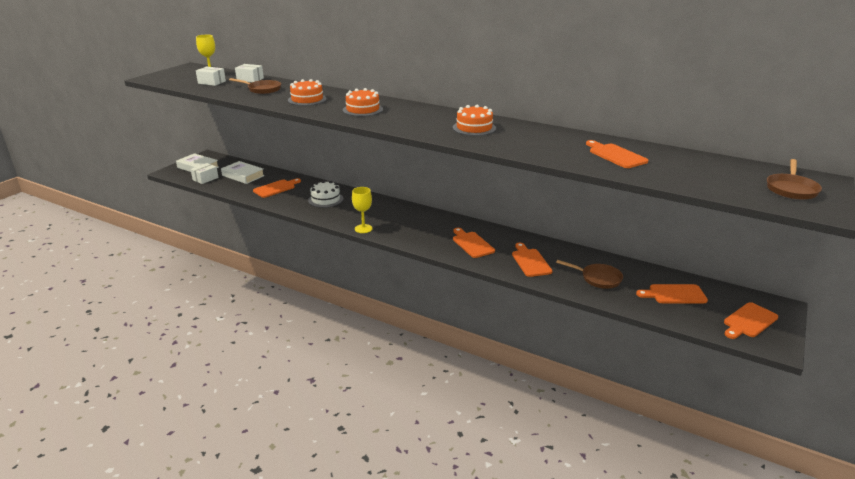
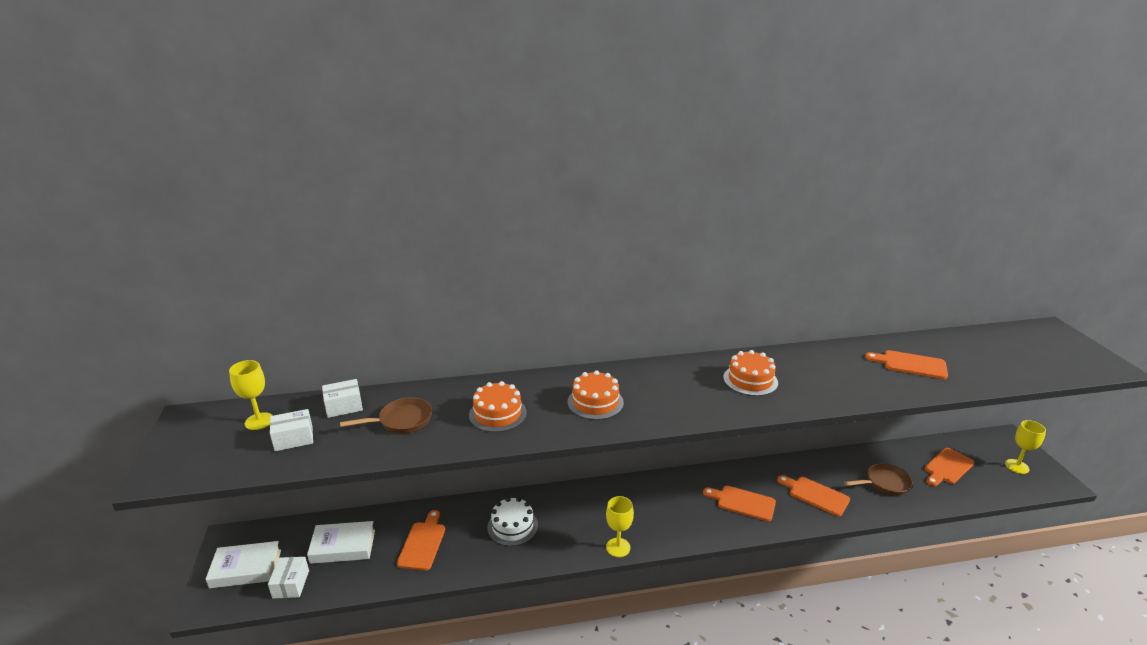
camera: 40 degrees left, 0 degrees up
(749, 321) = (1017, 466): orange cutting board -> yellow goblet
(791, 189) = (1059, 350): brown pan -> none

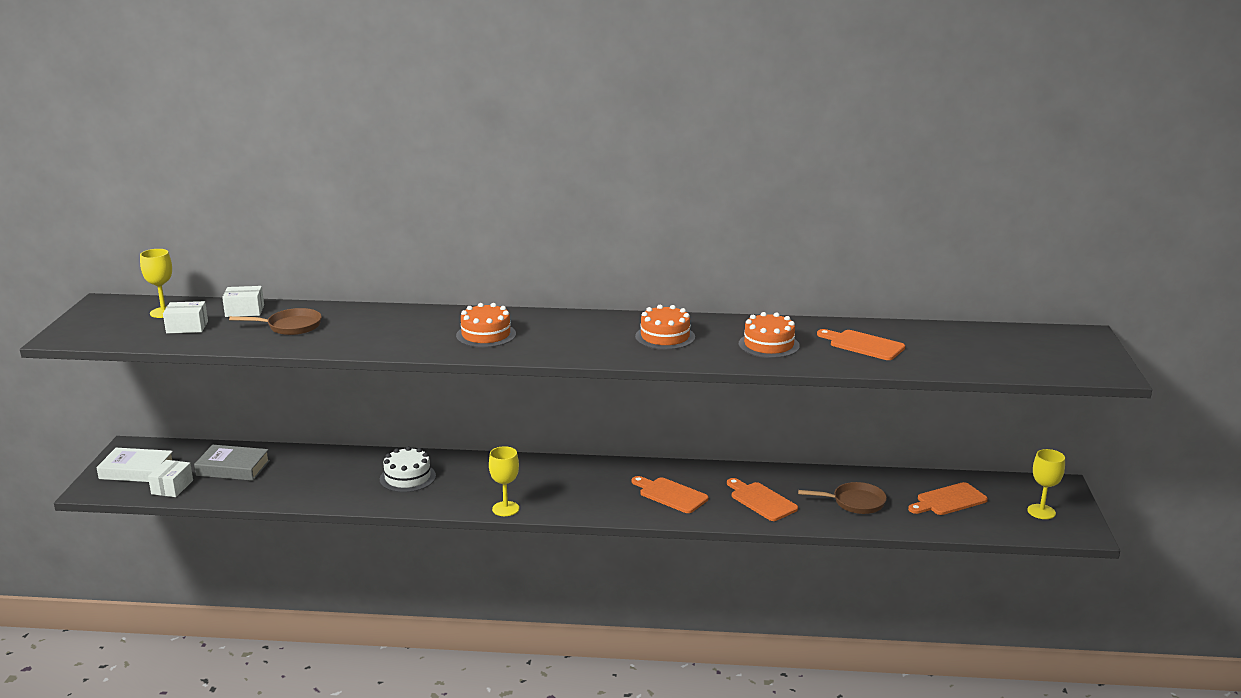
camera: 15 degrees right, 5 degrees down
(343, 546) = (233, 468): white book -> grey book
(422, 543) = (310, 477): orange cutting board -> none
(497, 414) = (383, 332): orange cake -> orange cake (768, 345)

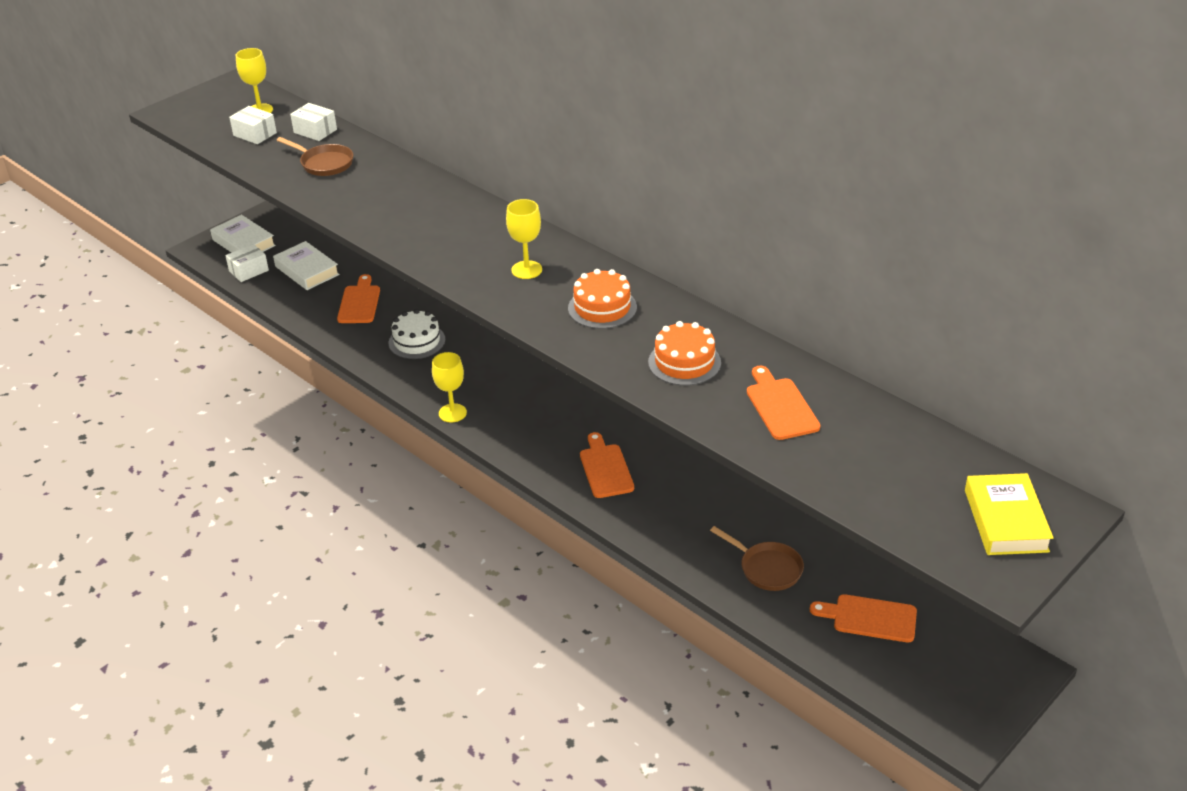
camera: 40 degrees right, 15 degrees up
(233, 468) = (307, 270): grey book -> white book
(486, 335) = (455, 237): orange cake -> none
(761, 500) = (679, 518): orange cutting board -> orange cutting board (359, 302)
(1041, 512) = (955, 687): yellow goblet -> yellow goblet (526, 270)
(1067, 349) = (1006, 520): none -> yellow book

